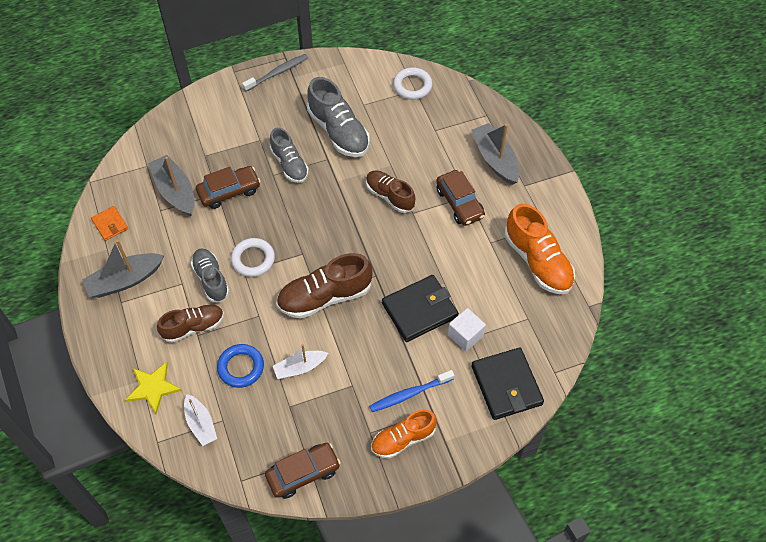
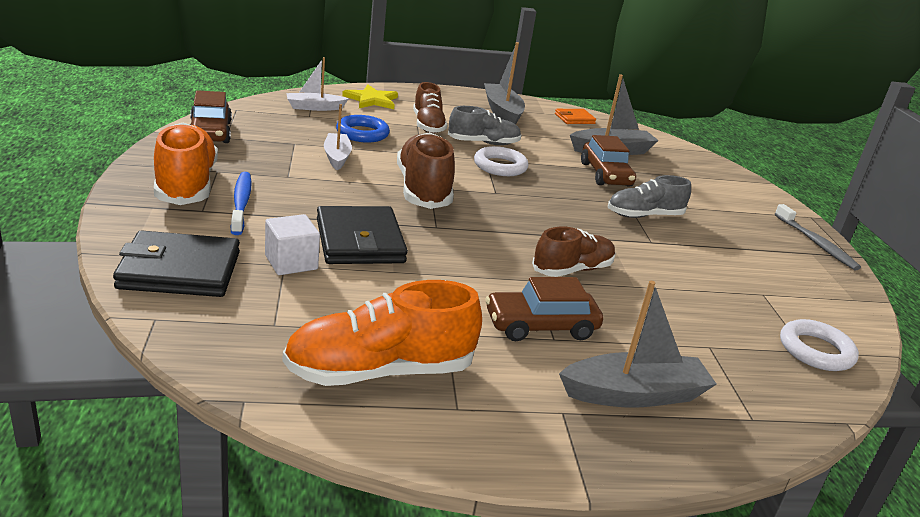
camera: 100 degrees right, 30 degrees down
(338, 131) = (704, 261): grey shoe -> none
(403, 439) = (186, 184): orange shoe -> orange shoe, size x1.52

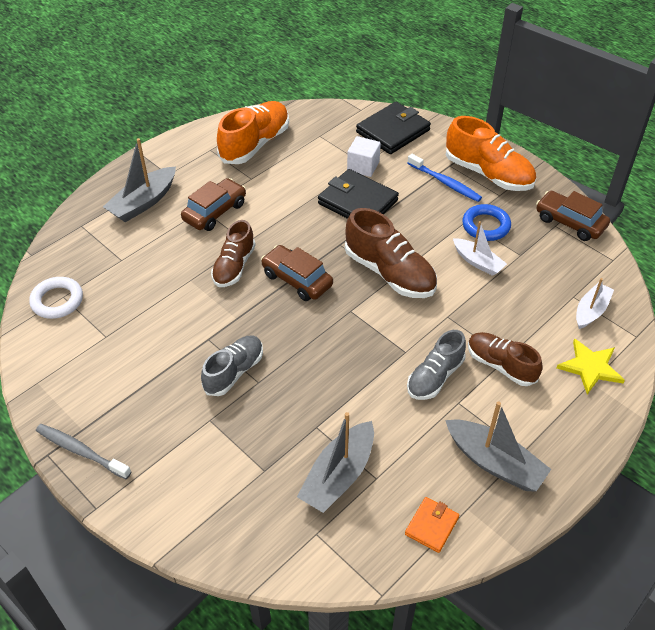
camera: 145 degrees right, 20 degrees up
(362, 133) = (512, 306): blue ring -> blue ring (486, 226)
(500, 166) = (385, 350): white ring -> none
(605, 175) = (306, 415): brown car -> brown car (297, 280)

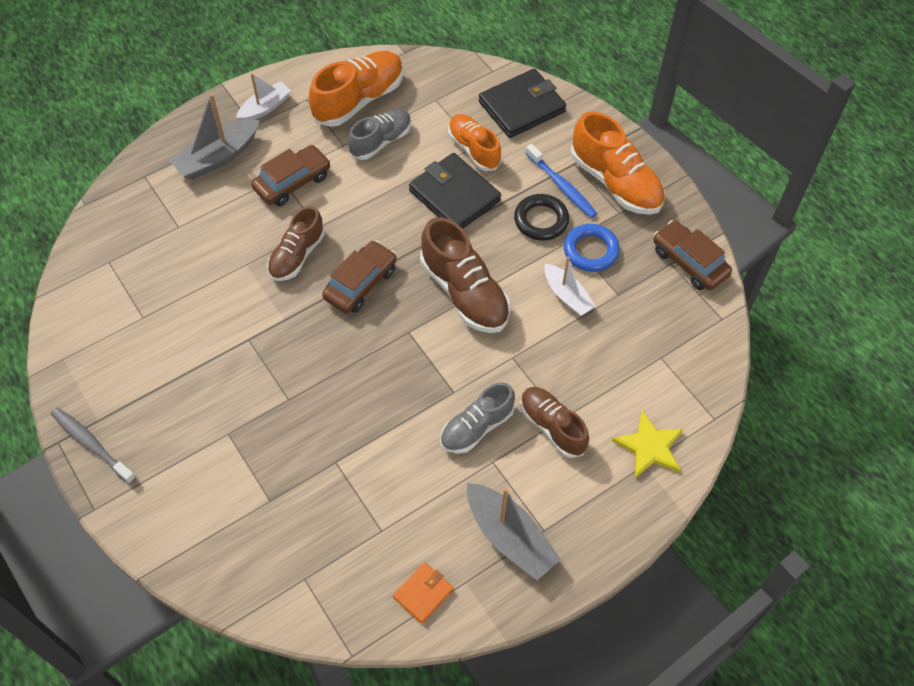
camera: 10 degrees right, 10 degrees up
(57, 301) = (101, 266): white ring -> none
(234, 372) = (266, 383): grey shoe -> grey shoe (381, 141)
(297, 280) = (360, 283): brown car -> brown car turned 75 degrees clockwise
(338, 476) = (343, 521): grey boat -> none
(363, 166) = (474, 149): white cube -> orange shoe
(436, 209) = (541, 220): none -> black ring
(591, 311) = (674, 379): white boat -> white boat (265, 108)

